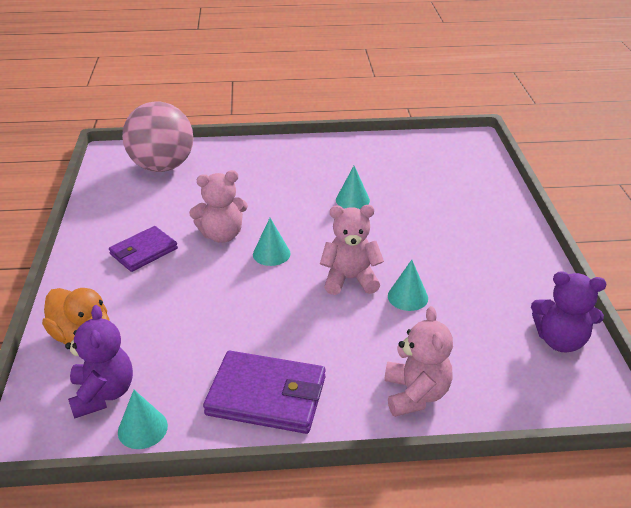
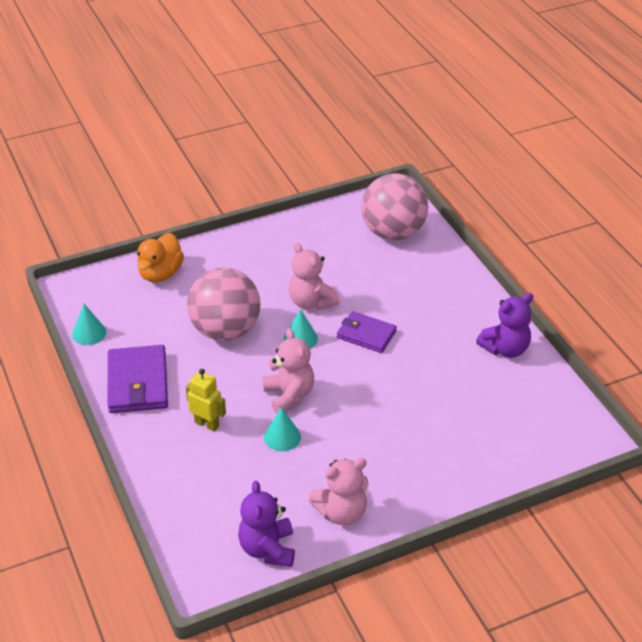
camera: 70 degrees right, 5 degrees up
(103, 394) = (112, 304): purple teddy bear -> purple teddy bear (505, 349)
(143, 251) = (267, 267): purple wallet -> purple wallet (366, 334)
(223, 303) = (225, 330): none -> pink ball
(352, 200) = (411, 369): turquoise cone -> none
(365, 348) = (207, 424): none -> yellow robot
(415, 394) = (168, 463): pink teddy bear -> pink teddy bear (341, 512)

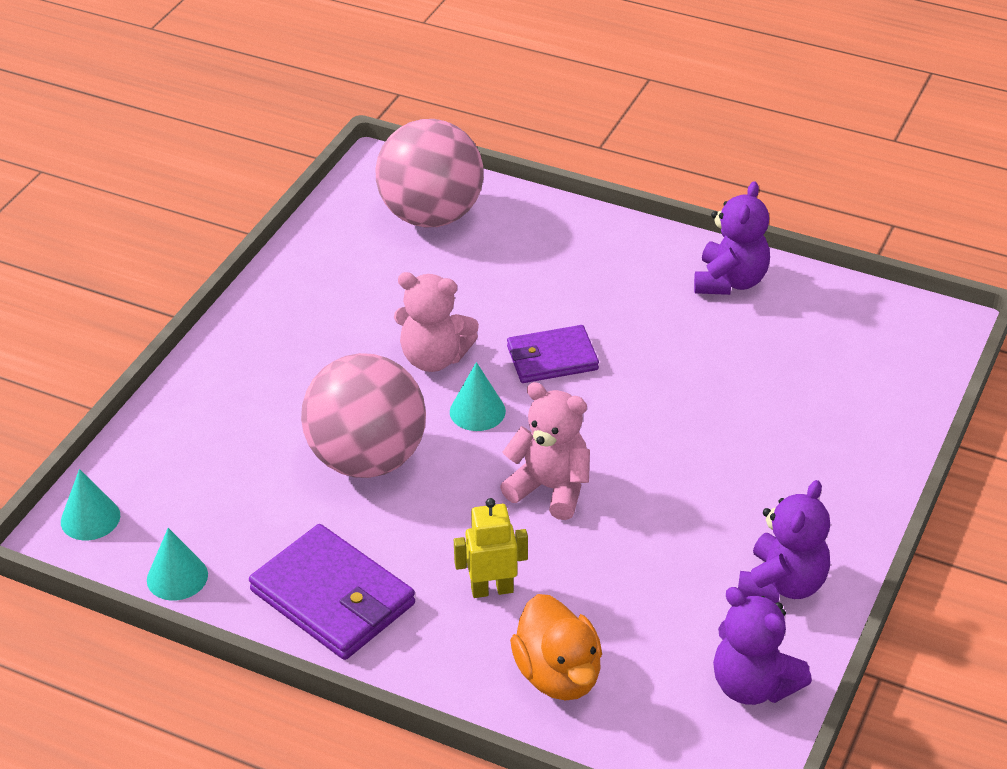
camera: 40 degrees left, 0 degrees up
(160, 274) = (181, 438): orange duck -> orange duck (558, 675)
(282, 437) = (605, 544): turquoise cone -> turquoise cone (90, 518)
(341, 512) = (782, 585): pink teddy bear -> purple teddy bear

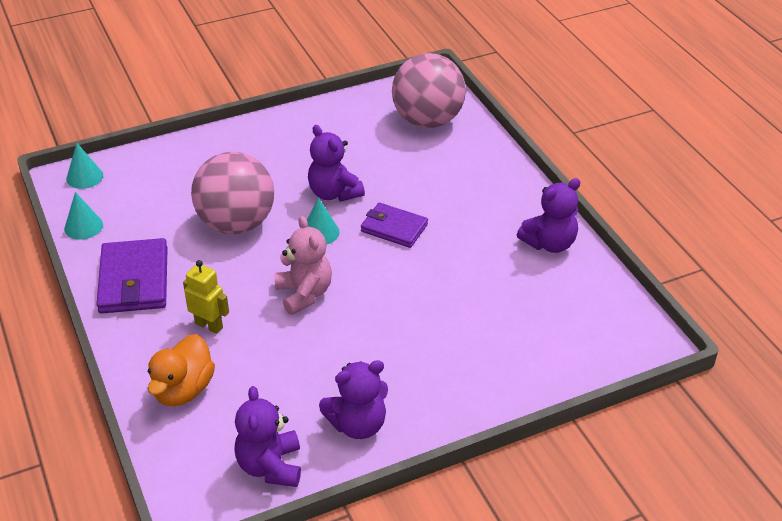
camera: 40 degrees right, 0 degrees up
(434, 358) = (334, 193): pink teddy bear -> purple teddy bear

